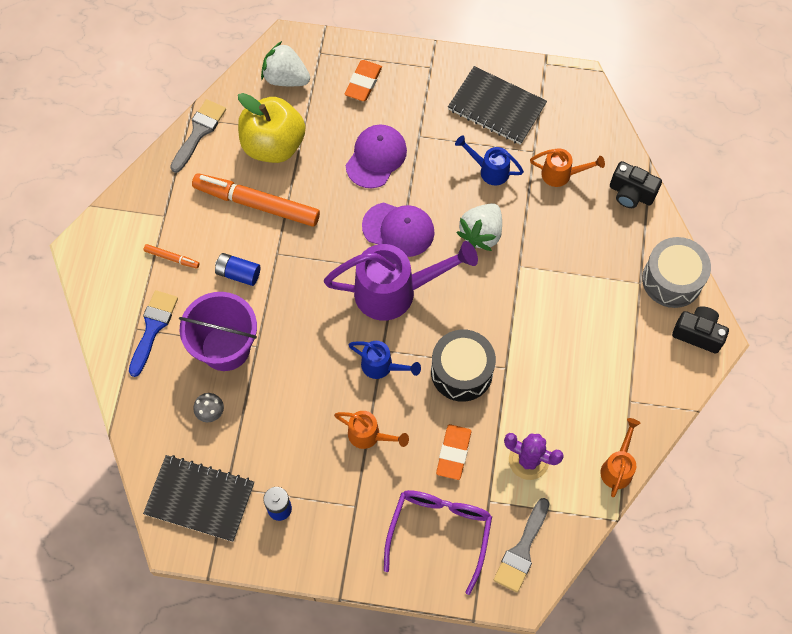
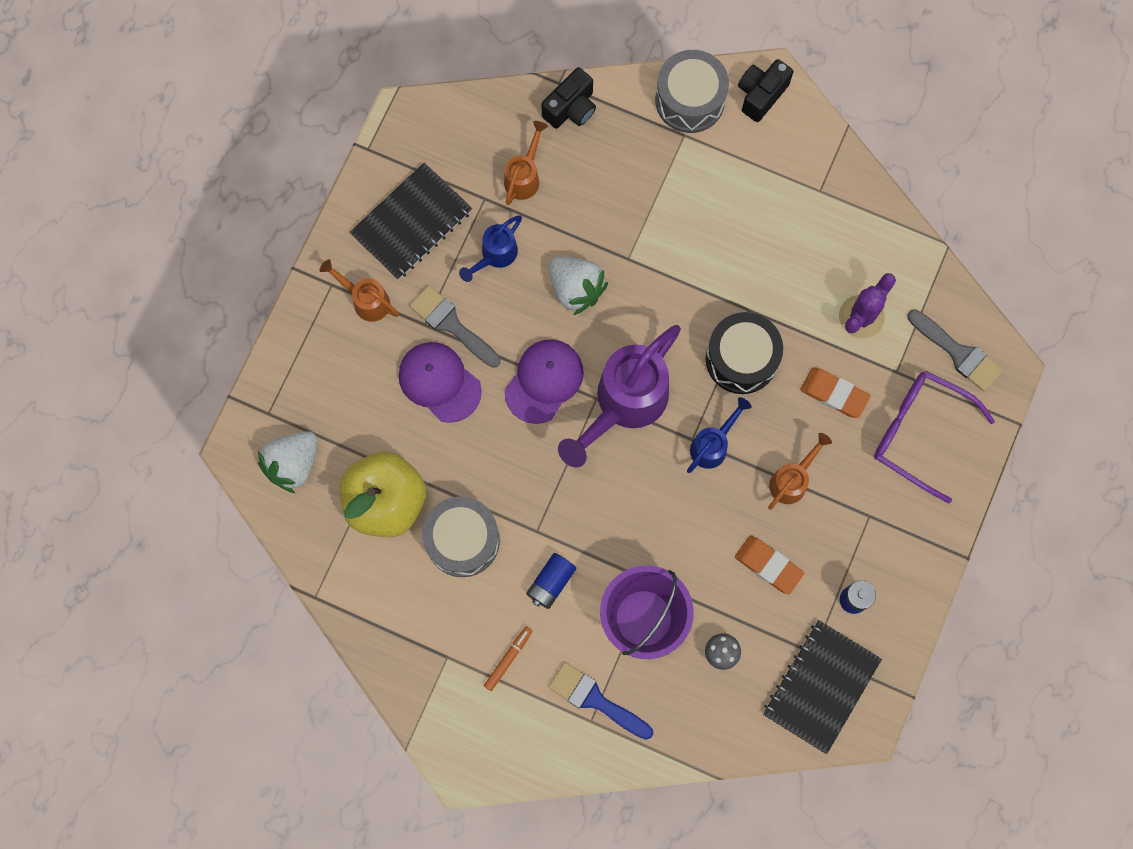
camera: 75 degrees left, 10 degrees up
(199, 132) = (340, 590): grey brush -> grey brush (451, 324)
(256, 204) = (462, 540): orange marker -> grey drum
(363, 83) = (329, 370): orange eraser -> orange eraser (768, 565)
(396, 291) = (623, 404): purple watering can -> purple watering can turned 150 degrees counterclockwise
(618, 467) = (890, 227): orange watering can -> orange watering can (366, 300)

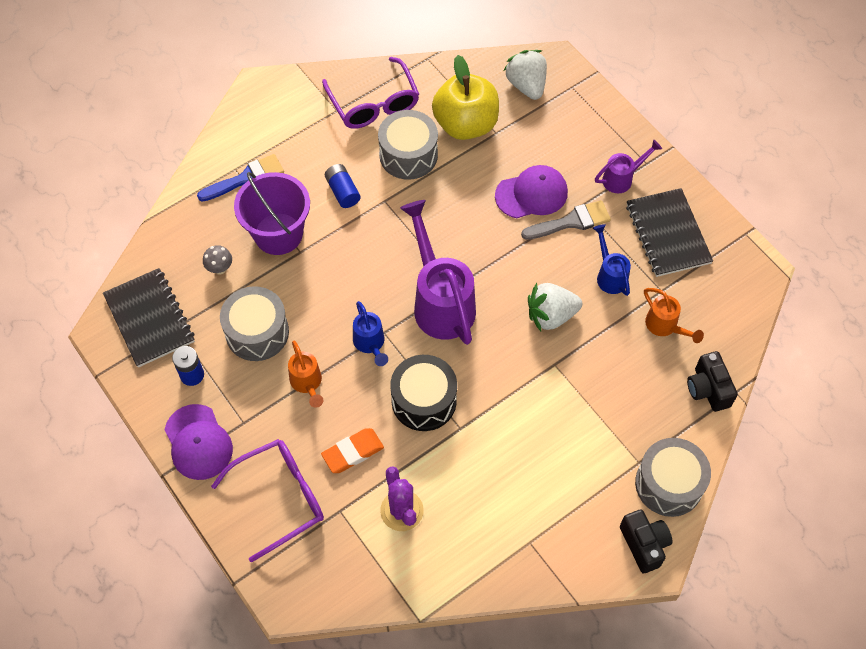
camera: 120 degrees right, 15 degrees down
(366, 300) = (622, 178): orange watering can -> purple watering can
(413, 621) = (373, 103): none -> purple glasses
(508, 659) = (310, 143): orange marker -> none
(544, 381) = (491, 259): purple cap -> purple cap (198, 442)
(768, 565) = (257, 332): orange eraser -> grey drum
(958, 353) = (323, 569): grey brush -> none

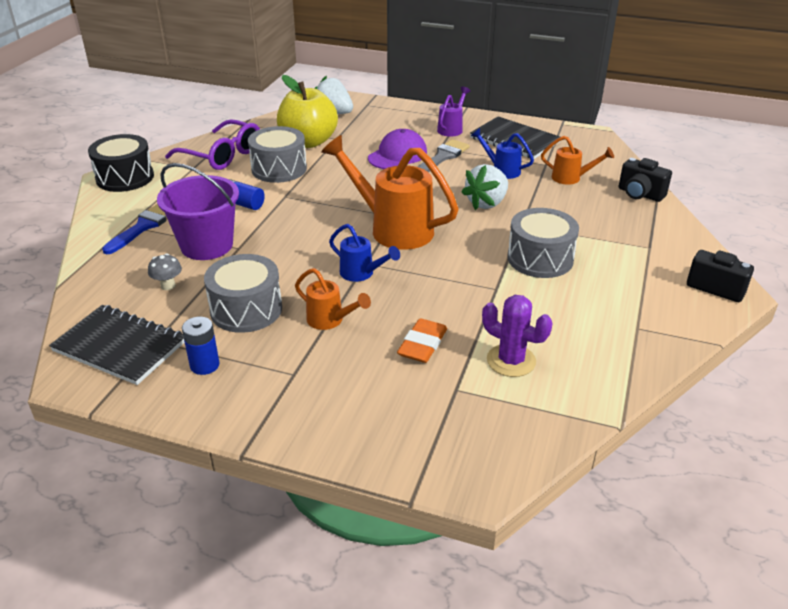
camera: 35 degrees left, 25 degrees down
(198, 442) = (258, 410): purple cap -> none
(279, 499) = (387, 410): purple glasses -> none
(424, 401) = (446, 286): black drum -> black drum (125, 177)
(440, 301) = (392, 228): purple watering can -> orange watering can
(669, 484) = (684, 248): grey drum -> grey drum (540, 258)

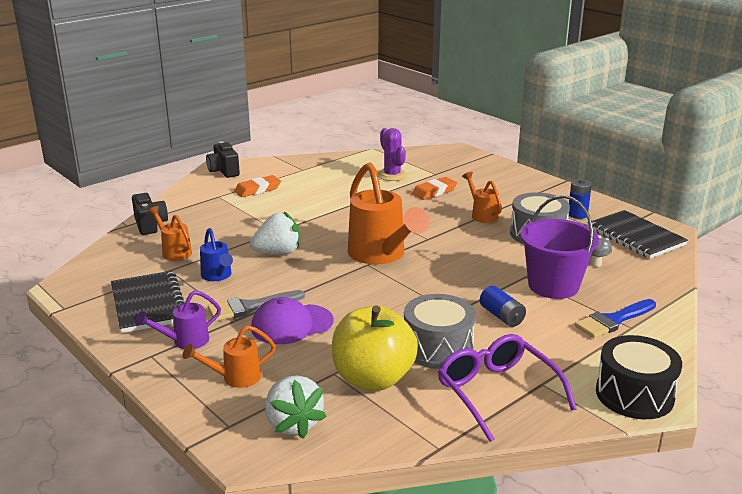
camera: 150 degrees left, 10 degrees down
(362, 274) = (437, 233): blue watering can -> none
(393, 121) = (235, 378): none -> orange watering can
(540, 258) = (300, 209): grey drum -> none
(628, 271) = (257, 189): none -> orange eraser

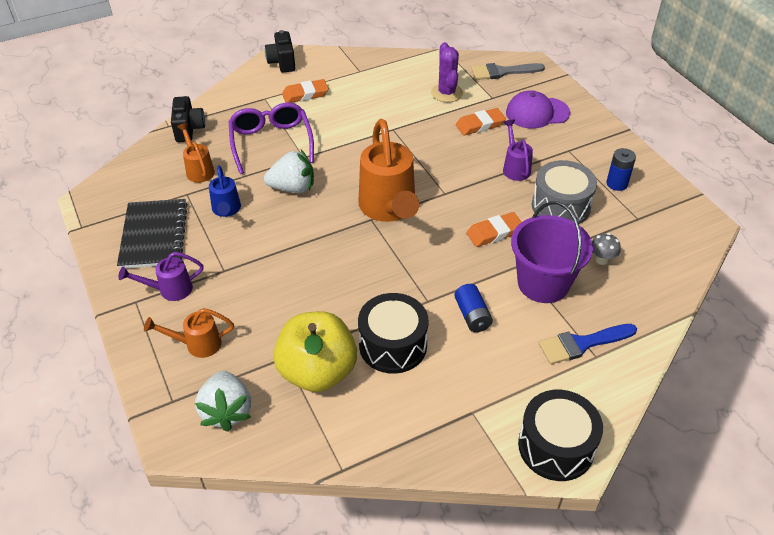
camera: 15 degrees right, 20 degrees up
(250, 307) = (241, 257): grey brush -> grey brush (502, 72)
(292, 324) = (270, 287): purple cap -> purple cap (537, 113)
(438, 348) = (393, 345): grey drum -> black drum
(482, 214) = (515, 167): orange watering can -> purple watering can
(488, 258) = (494, 232): none -> orange eraser
(497, 393) = (424, 415): purple glasses -> purple glasses (271, 143)
(635, 236) = (665, 227): black notebook -> none

